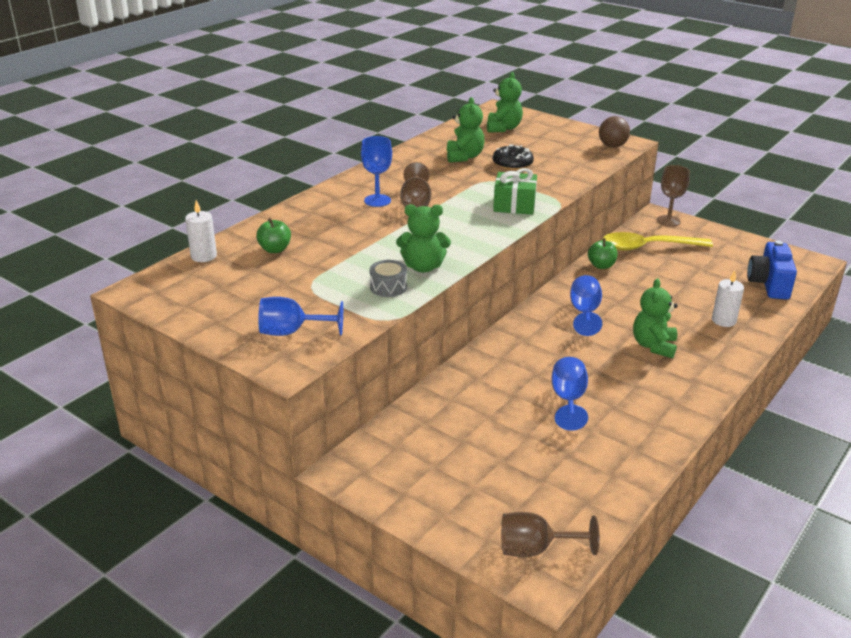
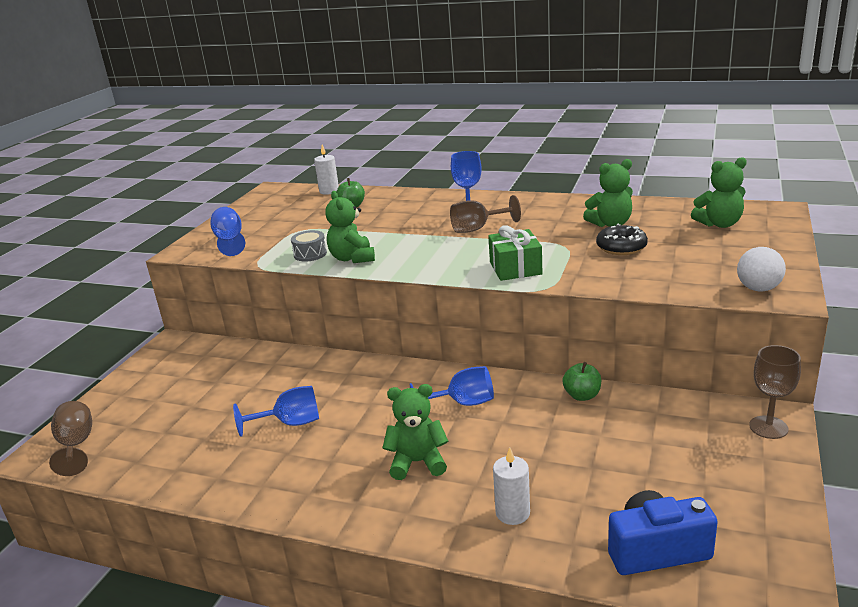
camera: 75 degrees right, 5 degrees down
(612, 146) = (758, 289): brown ball -> white ball
(647, 247) = (666, 422): yellow spoon -> none

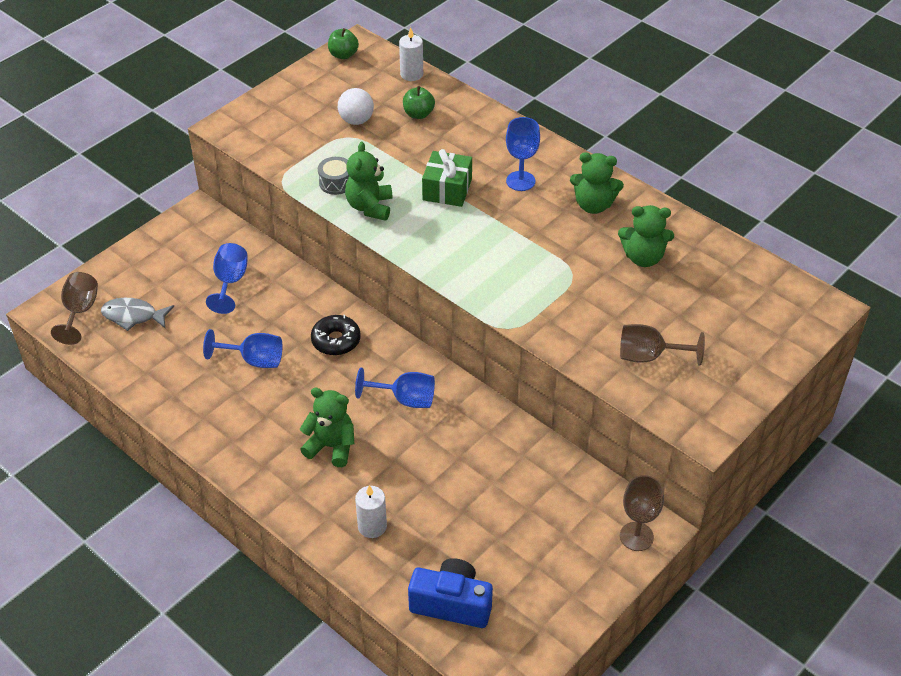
camera: 20 degrees right, 20 degrees up
(140, 430) = (133, 316): none -> grey fish
(230, 241) = (274, 127): blue goblet -> blue goblet (230, 282)
(478, 229) = (512, 209): brown goblet -> brown goblet (649, 356)
(515, 268) = (503, 287): green gift -> green gift (447, 189)
(582, 395) = (510, 434): green apple -> green apple (343, 55)
(621, 247) = (622, 299): black donut -> black donut (336, 340)
(719, 224) = (746, 304): green teddy bear -> green teddy bear (593, 205)
(758, 289) = (689, 412): white ball -> white ball (356, 120)

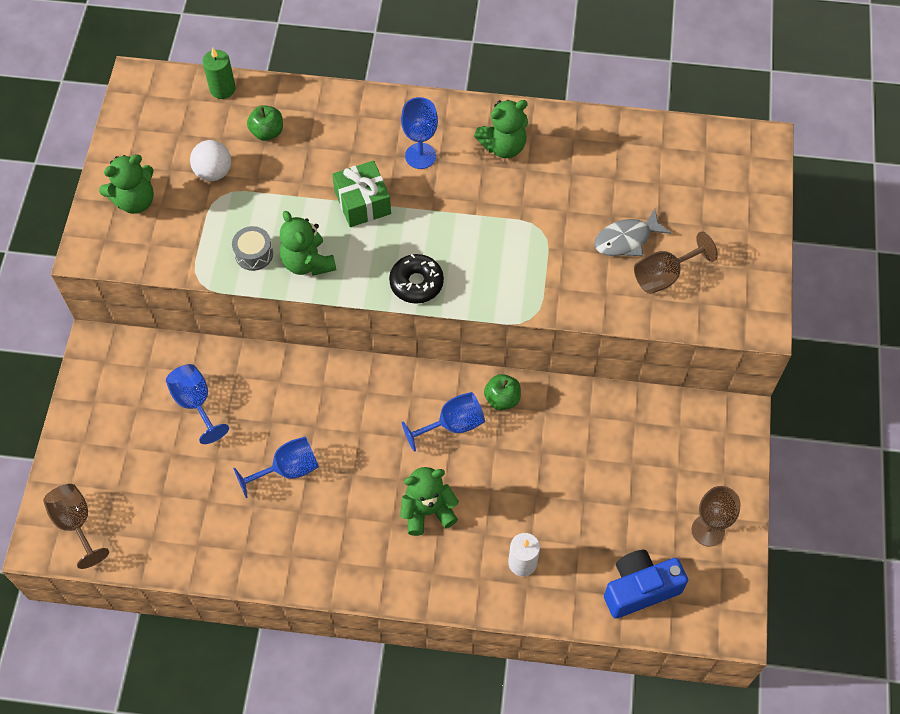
camera: 35 degrees left, 15 degrees up
(133, 316) = (133, 495): grey fish -> grey fish (626, 239)
(336, 340) = (344, 404): black donut -> black donut (416, 283)
(343, 55) = (135, 101): green apple -> green apple (502, 399)
(411, 74) = (222, 89): white candle -> green candle
(636, 536) = (731, 434): brown goblet -> brown goblet (708, 530)
(643, 257) = (586, 178): green teddy bear -> green teddy bear (135, 201)

